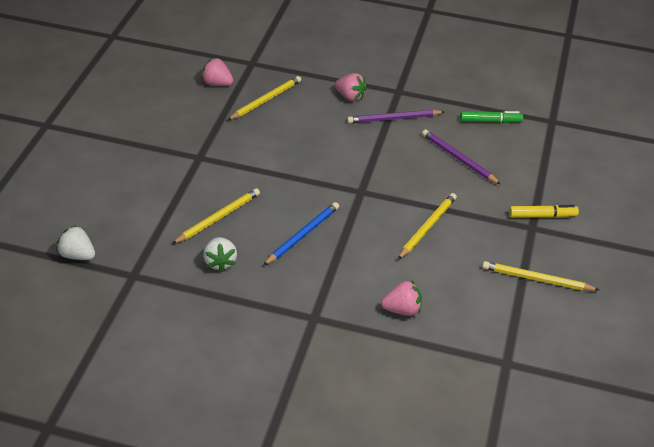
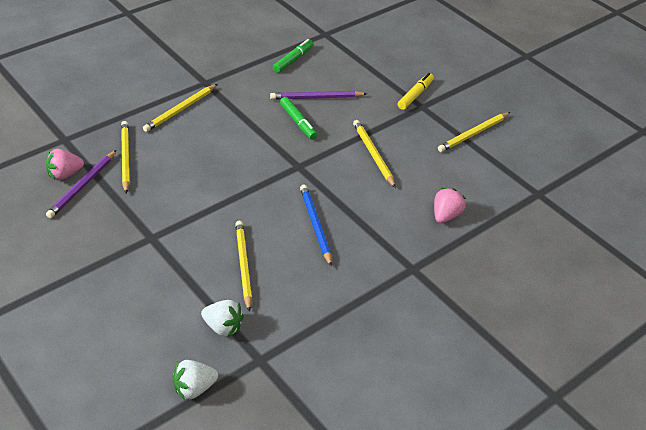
camera: 55 degrees left, 0 degrees up
(220, 262) = (299, 292): white strawberry -> white strawberry (223, 327)
(350, 97) = (180, 110): pink strawberry -> yellow pencil
(394, 119) = (235, 103): purple pencil -> purple pencil (82, 186)
(414, 164) = (298, 122): none -> green marker

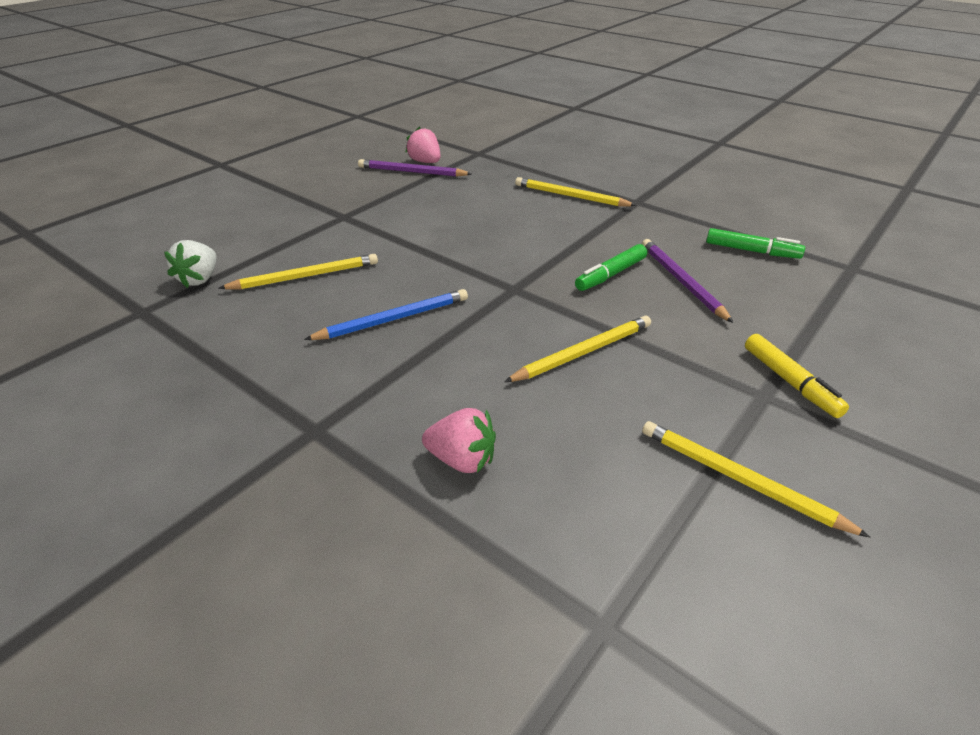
camera: 80 degrees right, 5 degrees down
(125, 158) = (466, 183): yellow pencil -> none
(194, 388) = (108, 276): white strawberry -> none
(415, 95) = (790, 382): yellow marker -> yellow marker turned 45 degrees clockwise

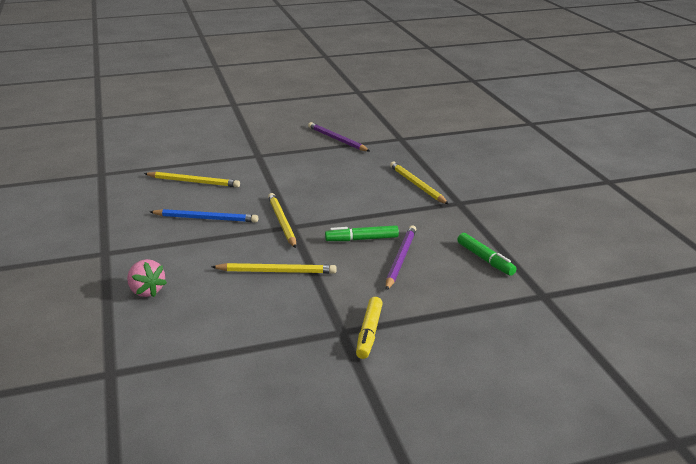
camera: 35 degrees right, 10 degrees down
(200, 279) = (144, 166): white strawberry -> none
(425, 162) = (355, 135): pink strawberry -> none
(739, 480) = (258, 358): yellow pencil -> yellow pencil (281, 222)

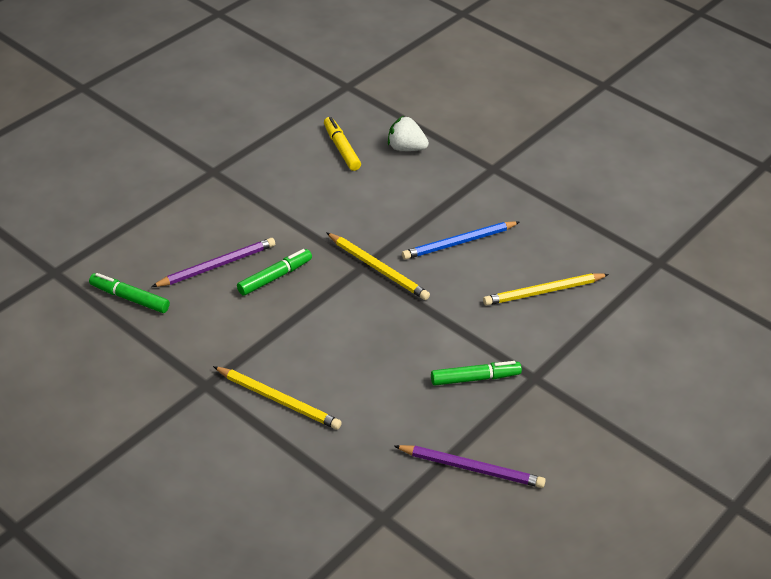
camera: 145 degrees right, 15 degrees up
(146, 291) = (406, 148): pink strawberry -> white strawberry
(276, 271) = (320, 206): yellow pencil -> none
(291, 163) = (475, 378): none -> green marker
(369, 333) = (190, 177): yellow marker -> yellow marker (341, 148)
(400, 259) = (216, 265): purple pencil -> purple pencil turned 105 degrees counterclockwise

